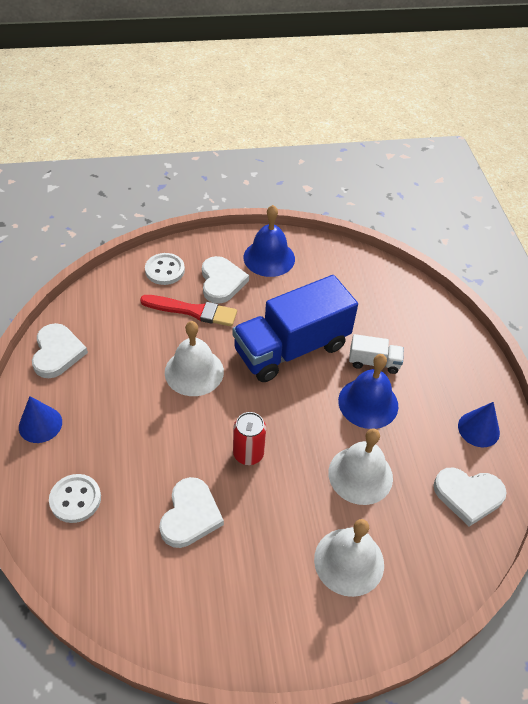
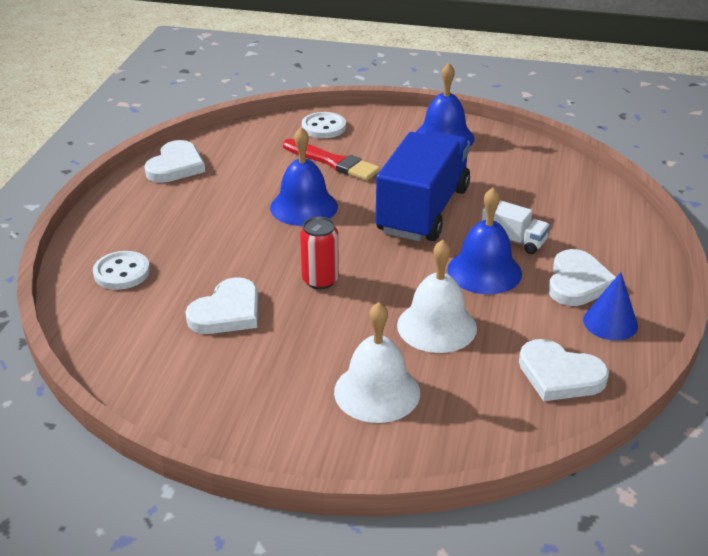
camera: 25 degrees right, 15 degrees down
(40, 424) = (125, 212): blue cone -> none
(194, 371) = (304, 207): white bell -> blue bell
(221, 282) = (379, 146): white heart -> white heart (578, 282)
(291, 348) = (423, 210): blue truck -> blue truck turned 120 degrees clockwise

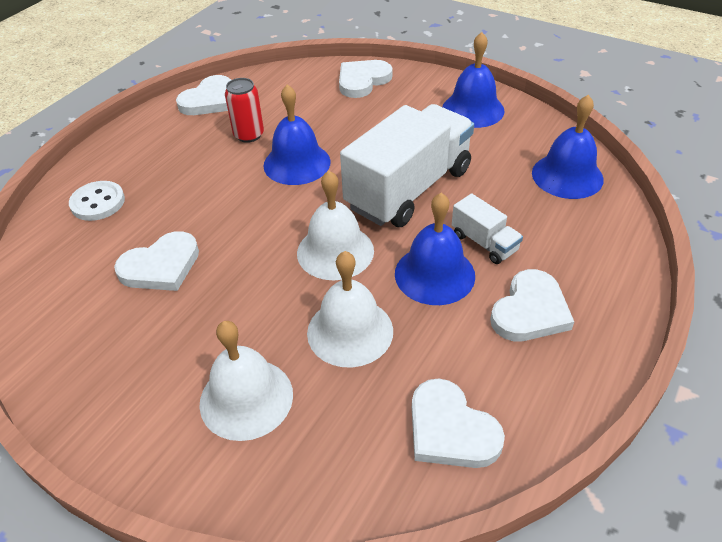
camera: 20 degrees right, 10 degrees up
(320, 280) = (265, 249): red can -> red can (249, 135)
(323, 127) = (362, 81): white button -> white heart
(333, 162) = (351, 119): red brush -> none
(386, 270) = (335, 251): none -> white bell
(423, 210) = (409, 189): blue truck -> white truck
(555, 178) = (567, 176): none -> blue bell
(610, 322) = (542, 373): blue cone -> none

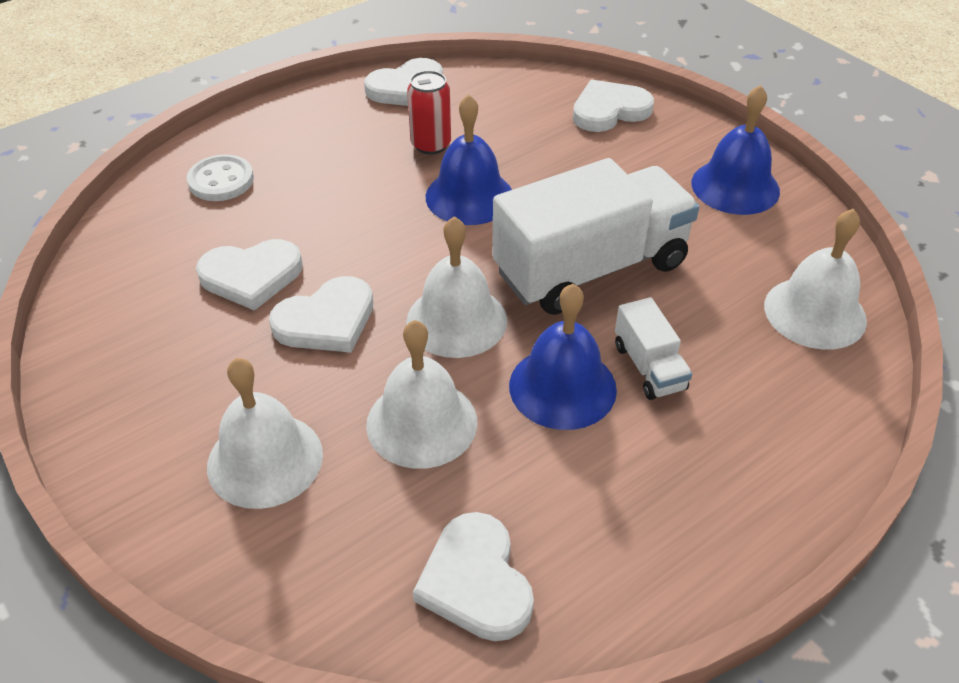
camera: 20 degrees right, 0 degrees up
(530, 311) = (659, 473): white heart -> white heart (326, 320)
(567, 176) = (815, 312): blue bell -> white bell

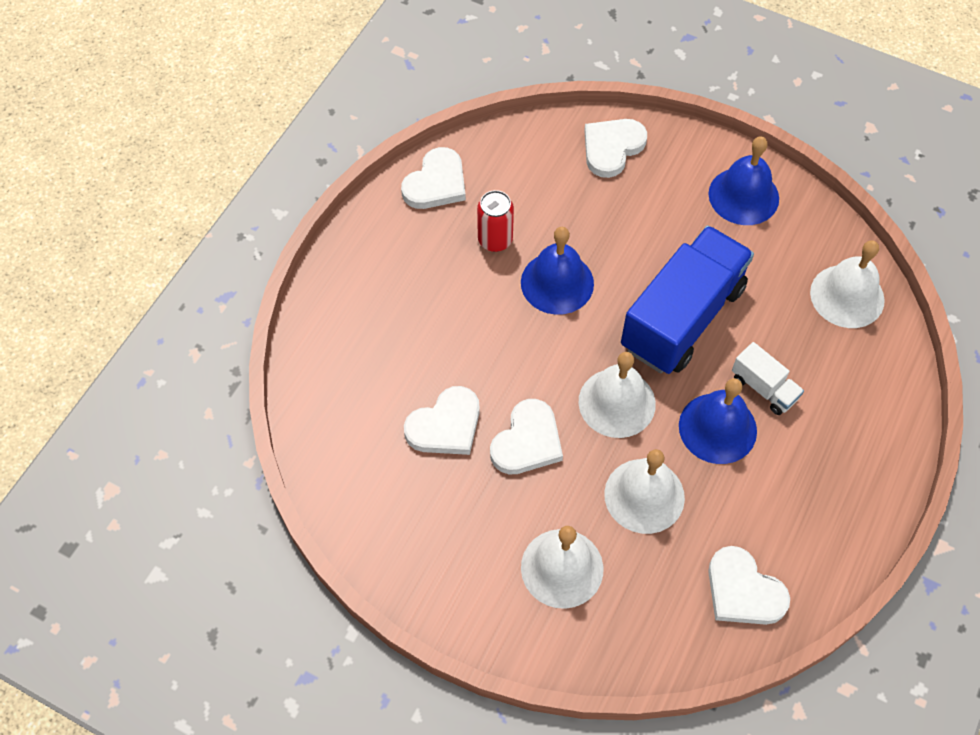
camera: 25 degrees left, 15 degrees up
(221, 180) = (354, 343): white button -> none
(590, 268) = (682, 317): white truck -> blue truck

